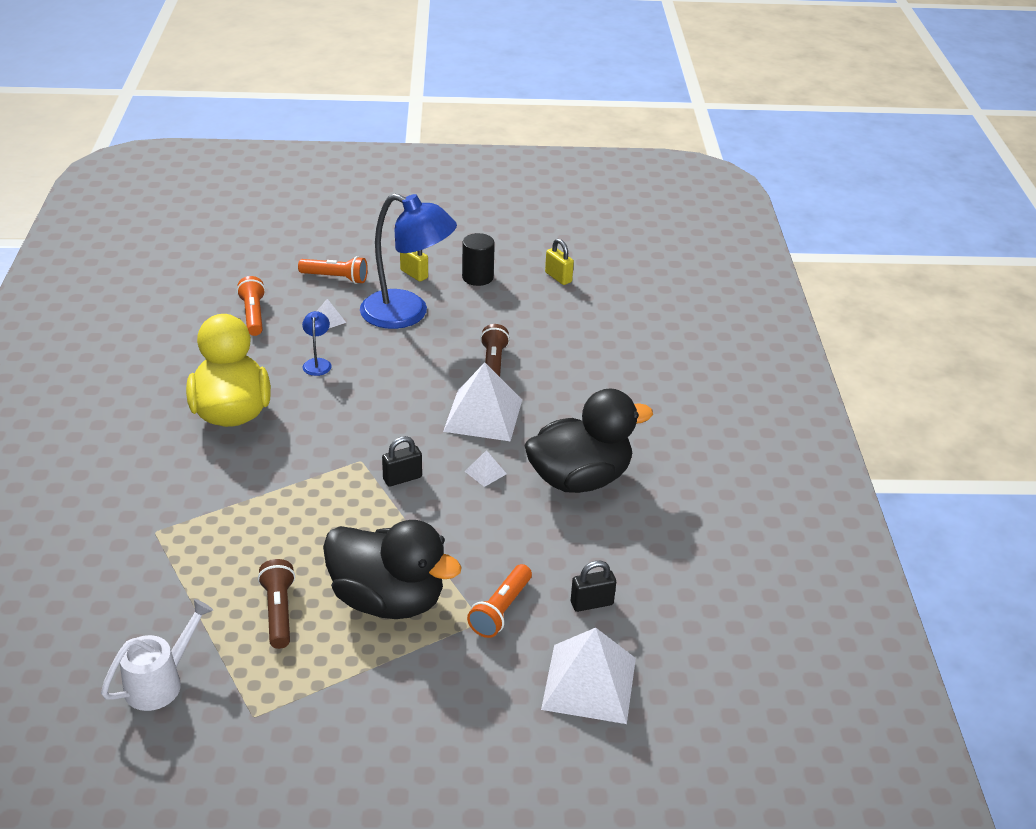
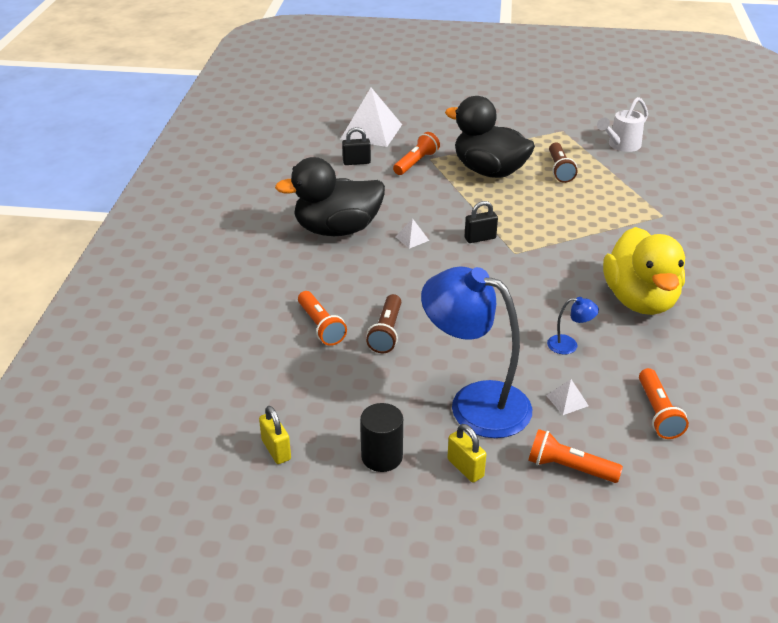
camera: 170 degrees left, 0 degrees up
(317, 363) = (569, 345): blue lamp -> blue lamp turned 90 degrees counterclockwise
(483, 415) = (405, 283): white pyramid -> none
(557, 366) = (321, 326): none -> orange flashlight

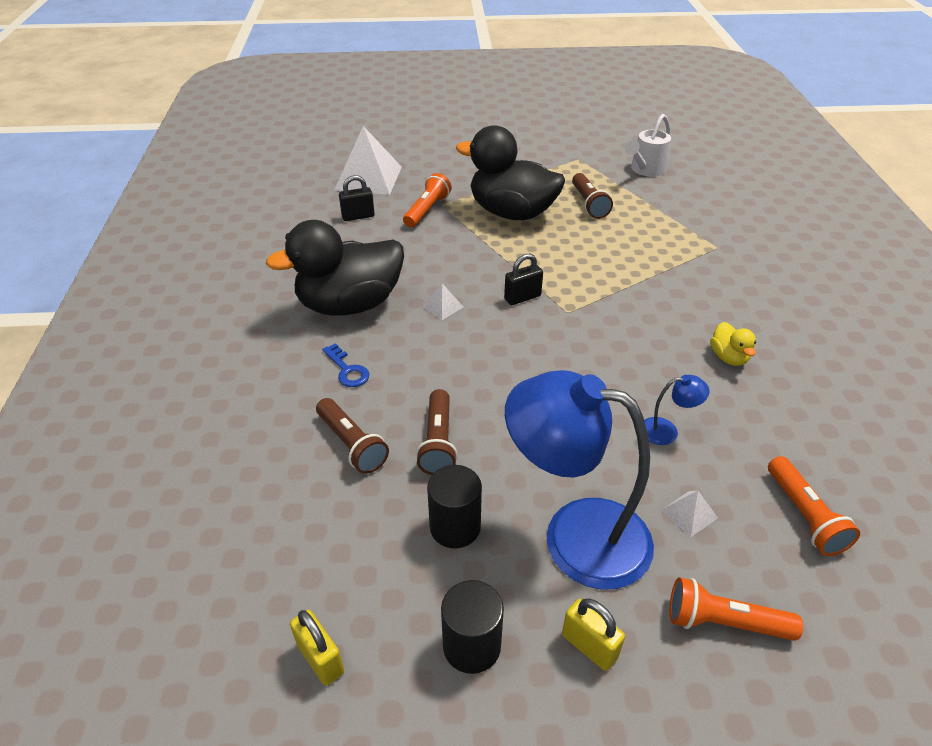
camera: 10 degrees left, 5 degrees up
(321, 326) = (352, 444): orange flashlight -> brown flashlight
(327, 276) = (347, 370): none -> blue key
(386, 387) = (455, 527): none -> black cylinder
(639, 300) = (728, 357): yellow duck -> yellow duck, size x0.41

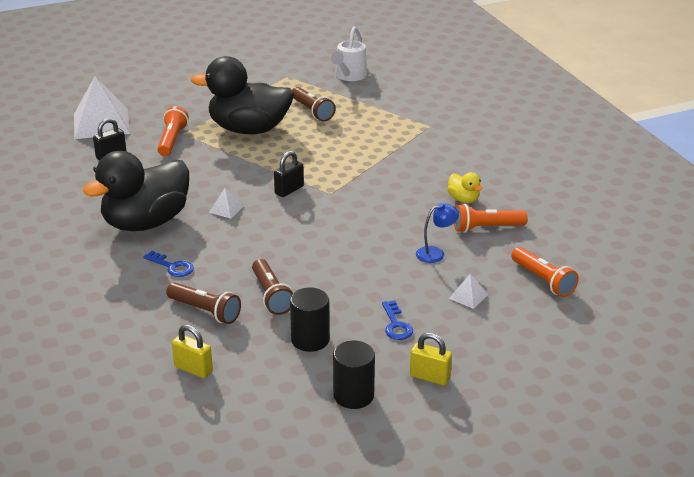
camera: 20 degrees left, 10 degrees down
(320, 659) = (255, 426): yellow padlock -> yellow padlock (193, 369)
(575, 535) = (396, 325): blue lamp -> blue key
(724, 622) = (509, 345): orange flashlight -> orange flashlight (486, 228)

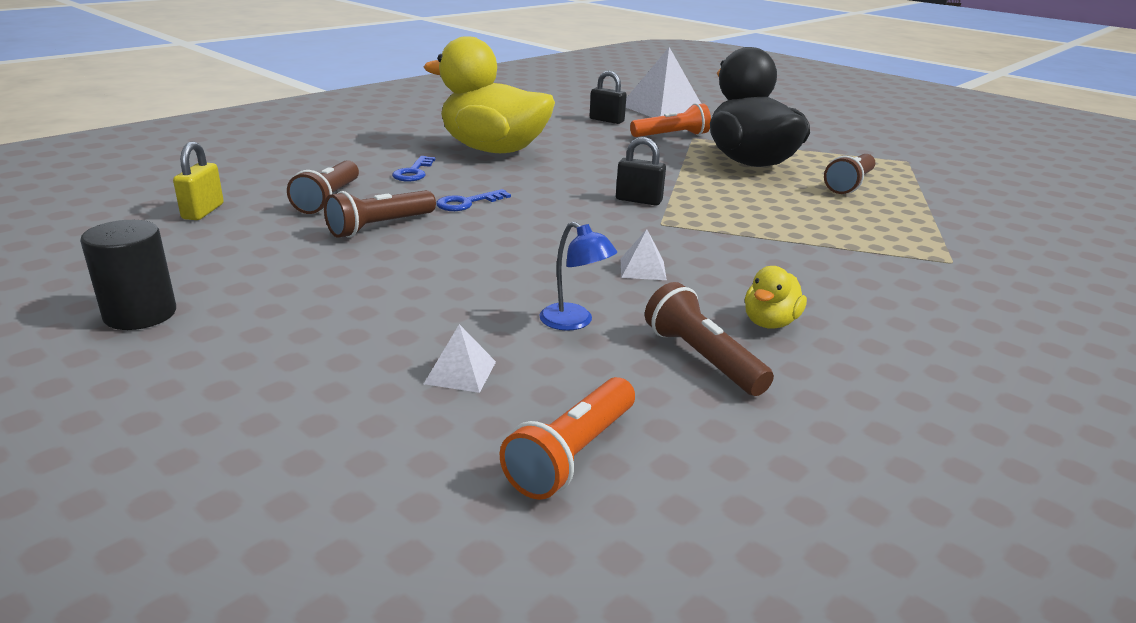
camera: 65 degrees right, 5 degrees down
(146, 223) = (493, 150): black duck -> yellow duck
(226, 209) = (558, 177): white pyramid -> white pyramid (643, 269)
(310, 340) = (282, 264): black cylinder -> none
(349, 76) = (981, 191): white watering can -> none
(396, 325) = (342, 319): blue key -> blue key (467, 203)
(430, 377) = (192, 371): yellow padlock -> none
(486, 228) = (702, 358): orange flashlight -> brown flashlight

